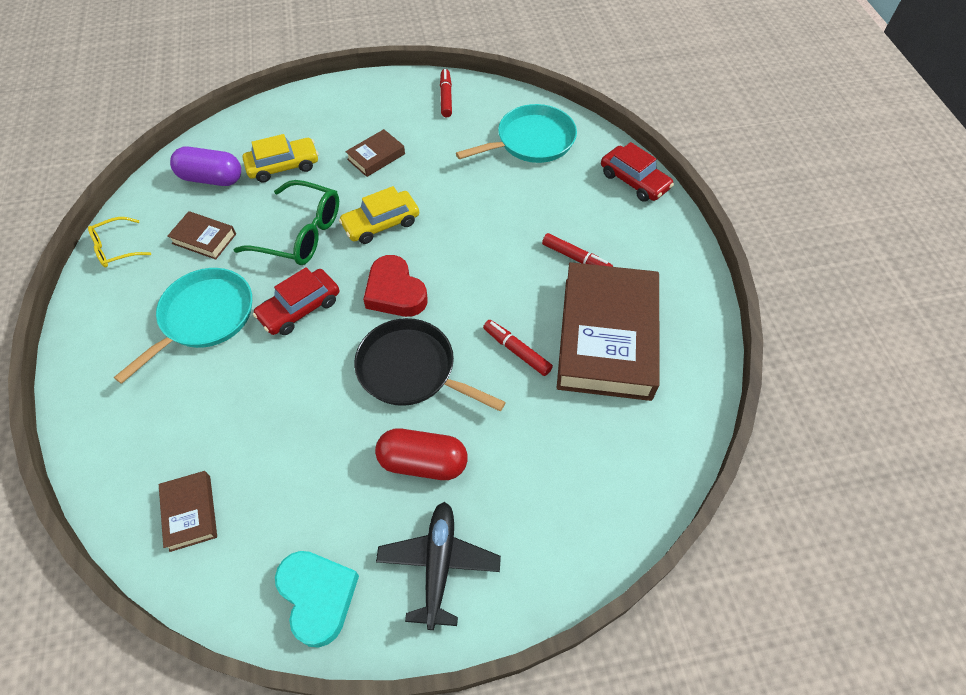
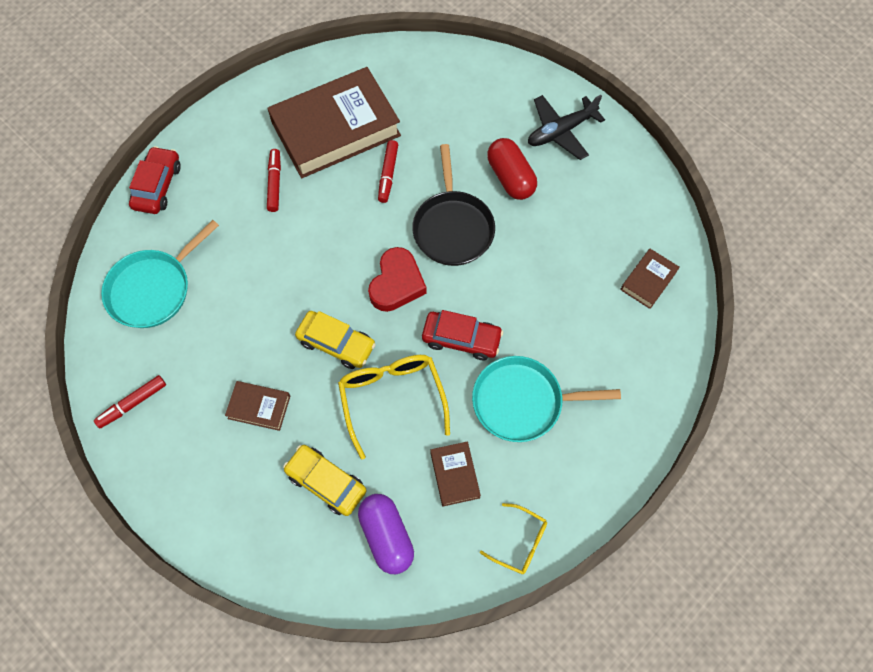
camera: 125 degrees left, 10 degrees up
(301, 234) = (392, 398): green glasses -> yellow glasses
(318, 597) = (628, 177): turquoise heart -> none
(532, 141) = (153, 289): turquoise pan -> turquoise pan turned 75 degrees counterclockwise

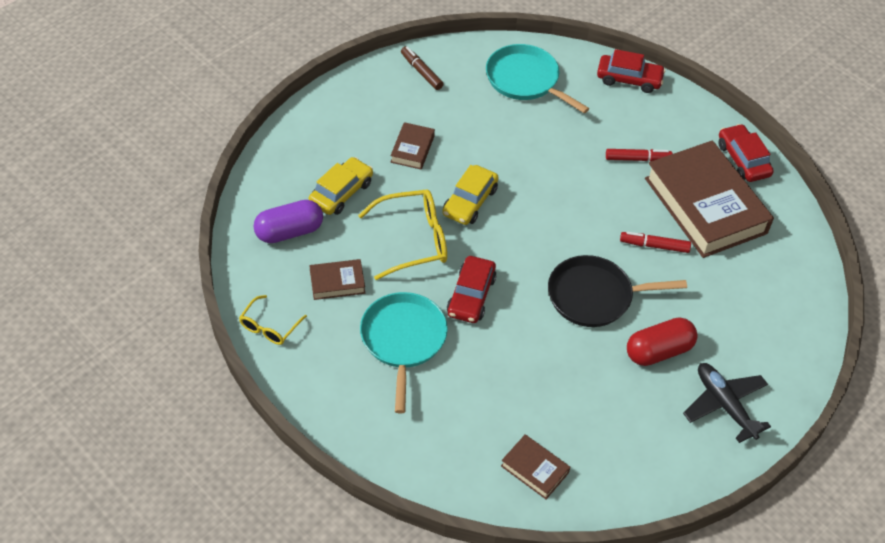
camera: 90 degrees right, 15 degrees down
(132, 403) = (421, 72): red marker -> brown marker
(276, 93) = (743, 160): none -> red car
(396, 283) = (531, 248): red heart -> none

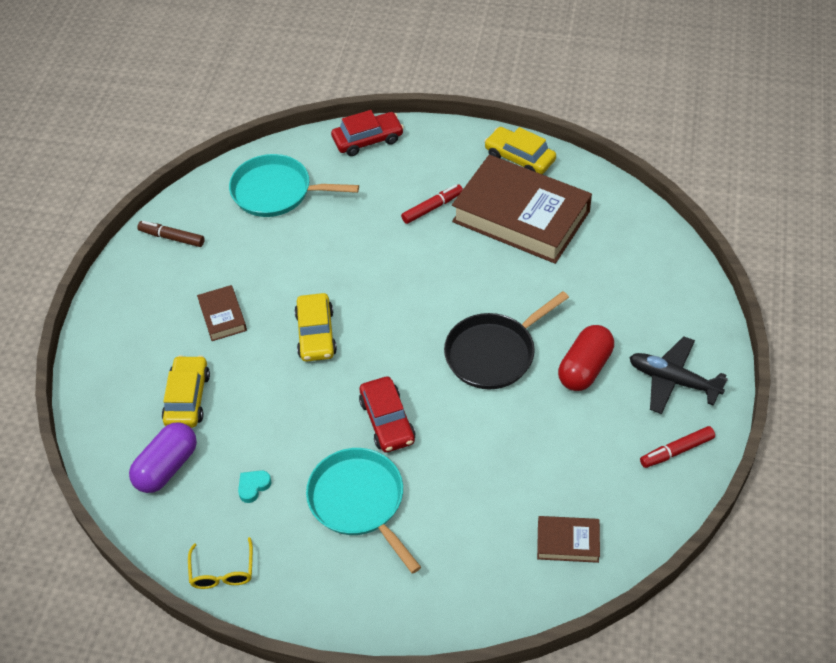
camera: 30 degrees left, 0 degrees up
(337, 282) = (253, 487): brown book -> turquoise heart
(414, 240) = (293, 401): yellow glasses -> none
(654, 246) = (507, 277): red marker -> red marker (676, 451)
(743, 160) = (519, 158): red car -> yellow car

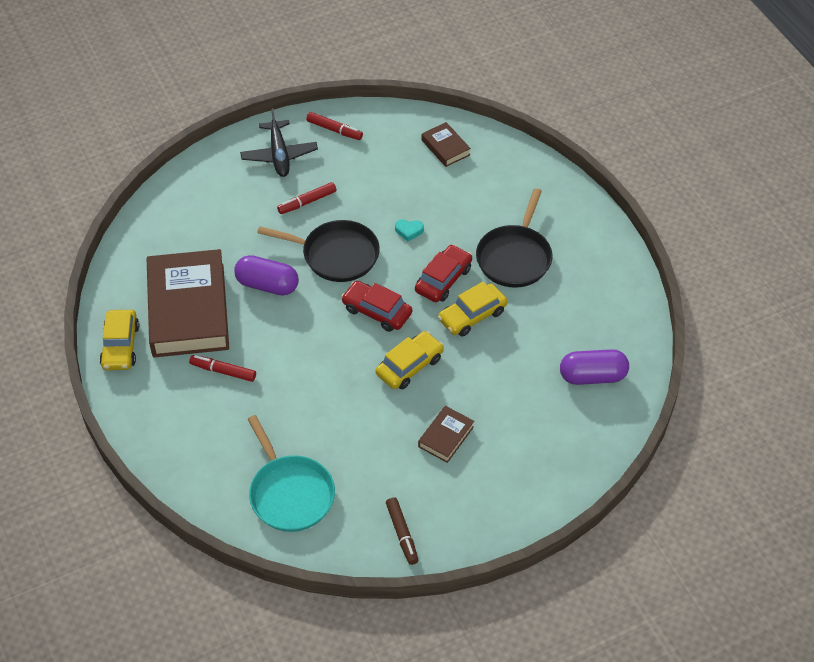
camera: 130 degrees left, 0 degrees up
(187, 398) = (532, 405): yellow car -> yellow car (472, 315)
(222, 572) = (627, 293): yellow glasses -> none
(253, 487) = (559, 318): turquoise heart -> turquoise heart (409, 231)
(359, 501) = (515, 257): turquoise pan -> black pan
(368, 140) = (176, 467): red car -> red car (377, 311)
(502, 283) = (267, 285): none -> purple capsule
(584, 368) = (307, 202): red capsule -> red marker

